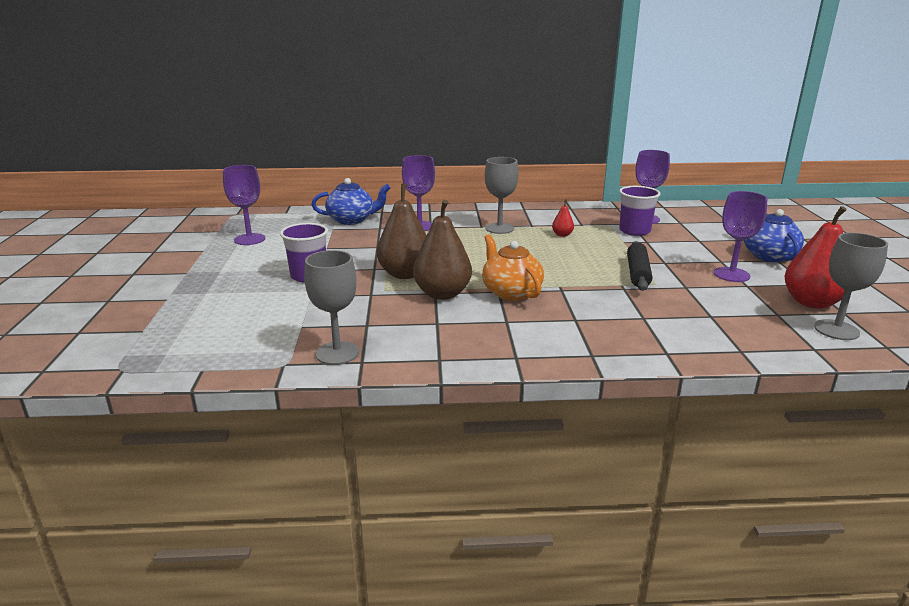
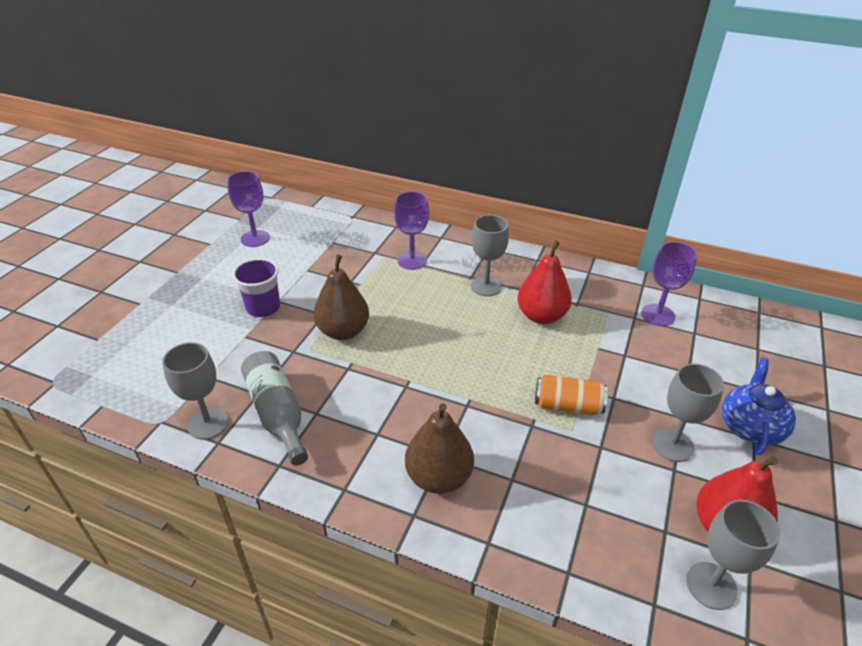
camera: 25 degrees right, 15 degrees up
(352, 220) = (359, 233): blue teapot -> none
(400, 331) = (277, 413): none -> grey bottle
(442, 294) = (353, 372): brown pear -> brown pear (438, 477)
(510, 292) = (415, 392): orange teapot -> none
(562, 235) = (541, 316): red pear -> red pear, size x2.19
(634, 231) = (626, 333): purple cup -> none
(637, 273) = (567, 406): black rolling pin -> orange can
(731, 274) = (672, 445): purple goblet -> grey goblet

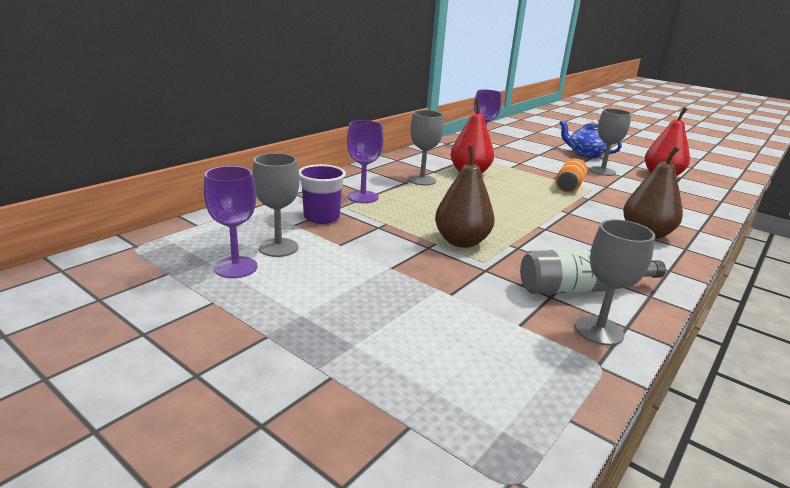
camera: 75 degrees left, 15 degrees down
(263, 307) = (398, 278): purple cup -> purple cup (321, 217)
(711, 585) = (702, 187): grey goblet -> grey goblet (278, 247)

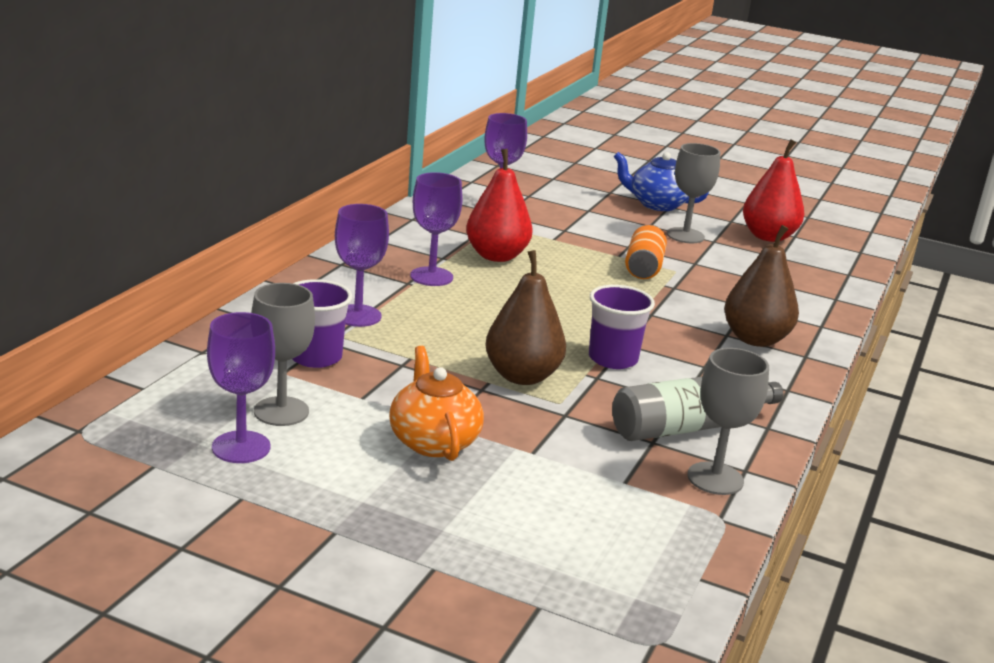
camera: 15 degrees left, 0 degrees up
(377, 278) = (433, 441): none -> orange teapot
(422, 180) = (431, 277): grey goblet -> purple goblet
(533, 237) = (613, 359): none -> purple cup

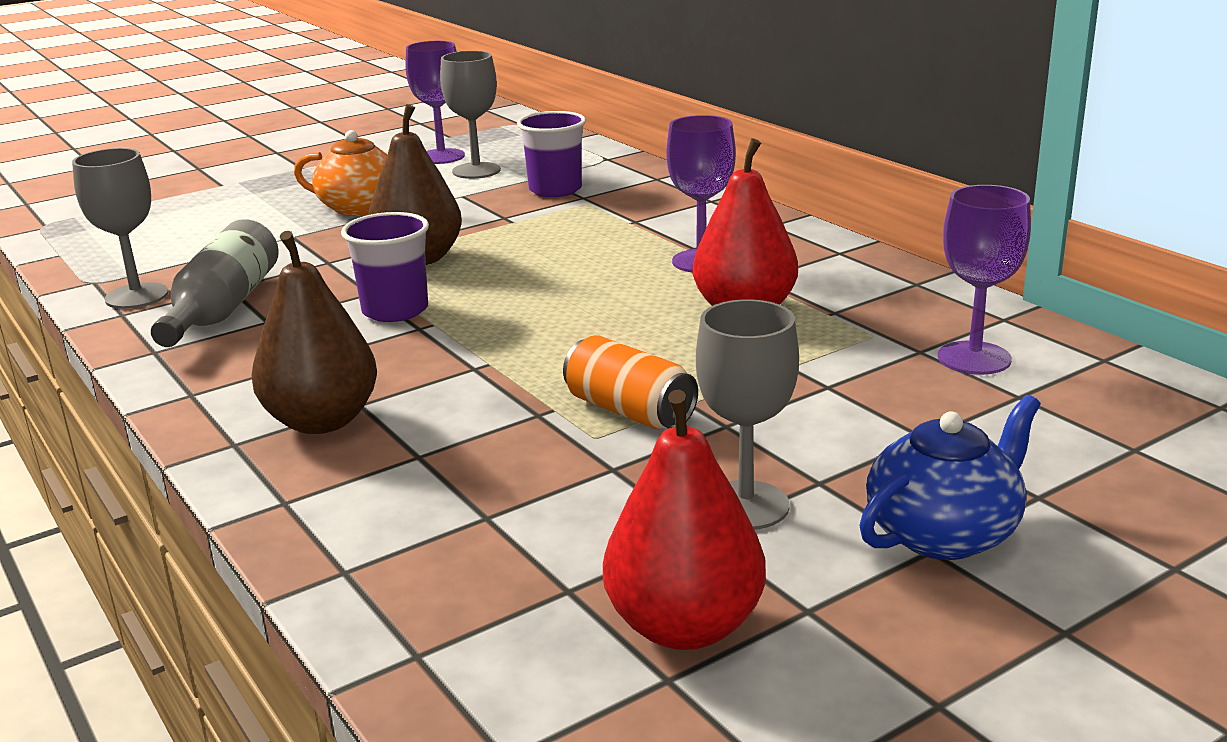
camera: 125 degrees right, 0 degrees up
(358, 316) = (626, 214): purple goblet -> none

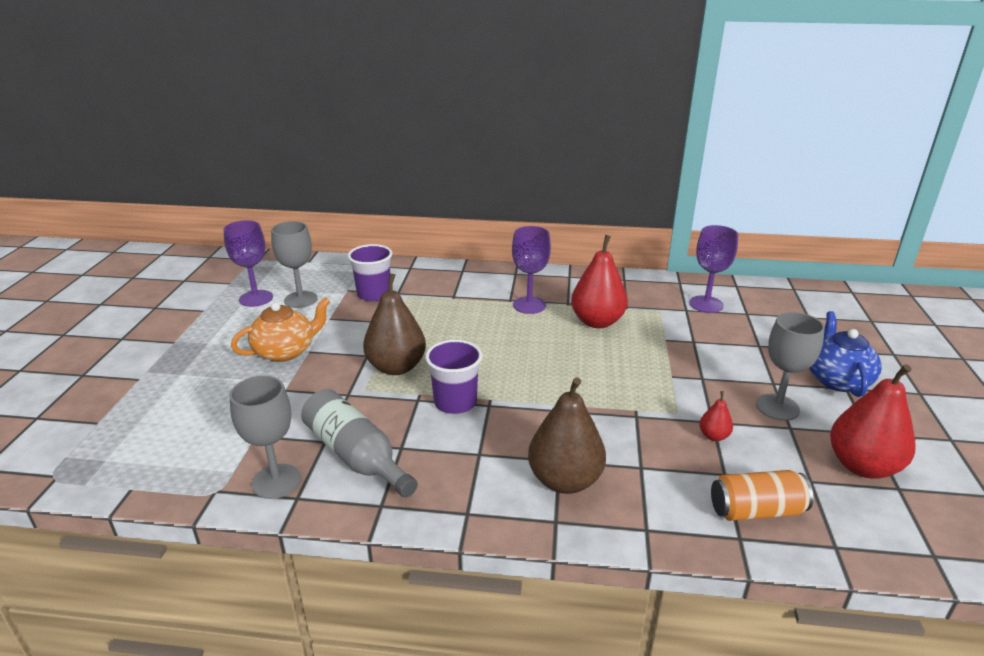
camera: 50 degrees left, 5 degrees up
(574, 480) = (713, 436): none -> red pear
(629, 411) = (662, 393): orange can -> orange can (756, 510)

